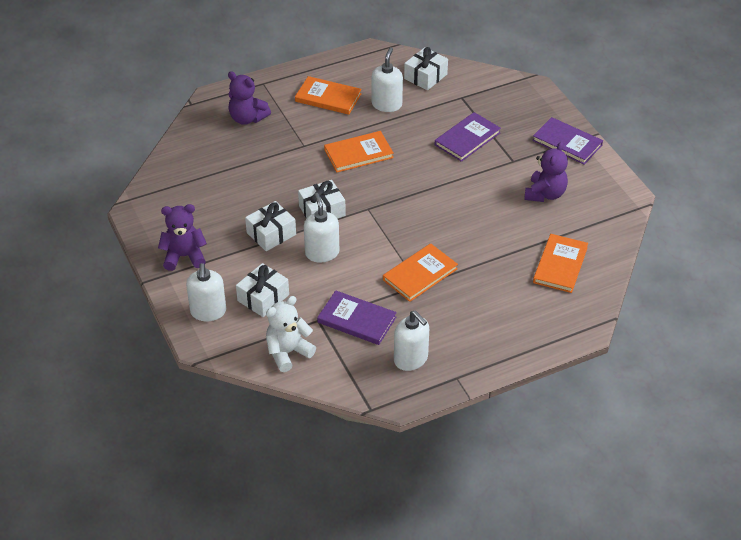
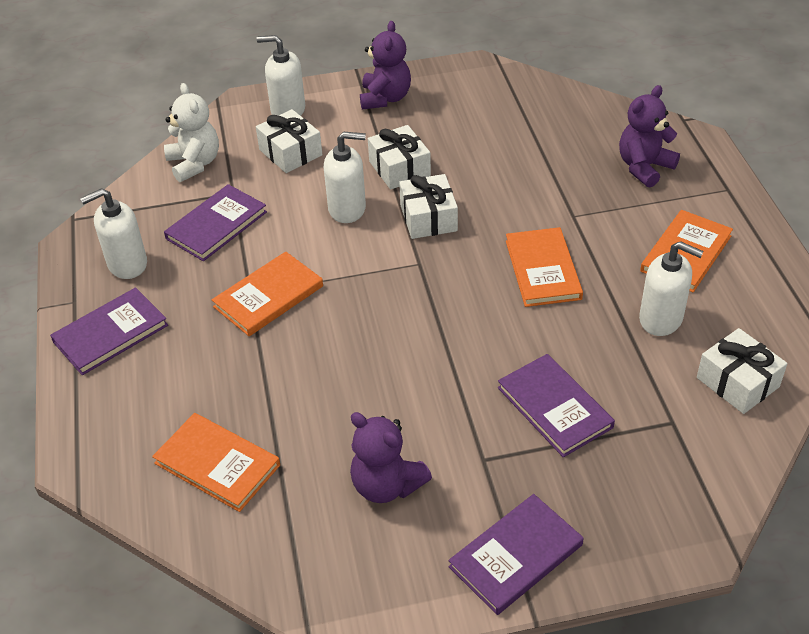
camera: 105 degrees right, 0 degrees up
(420, 274) = (268, 296): orange book -> orange book turned 75 degrees clockwise
(479, 347) = (110, 333): none -> purple book

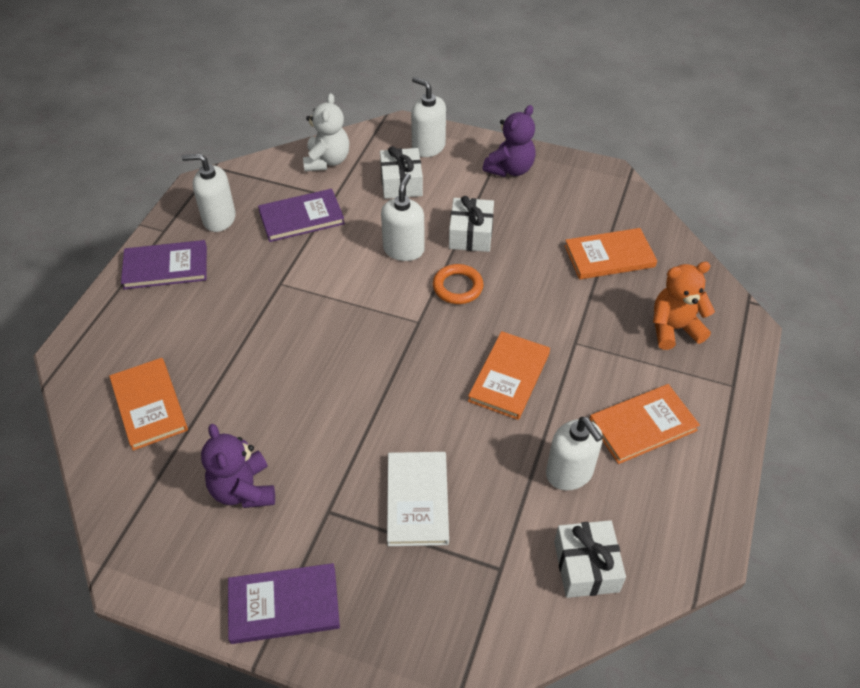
camera: 30 degrees right, 5 degrees up
(268, 296) = (289, 293): orange book -> orange book (609, 256)
(347, 209) = (403, 249): white soap dispenser -> white soap dispenser turned 105 degrees counterclockwise
(428, 218) = (457, 287): white gift -> orange ring
(554, 407) = (417, 500): purple book -> white book
(644, 167) = (674, 329): purple teddy bear -> orange teddy bear

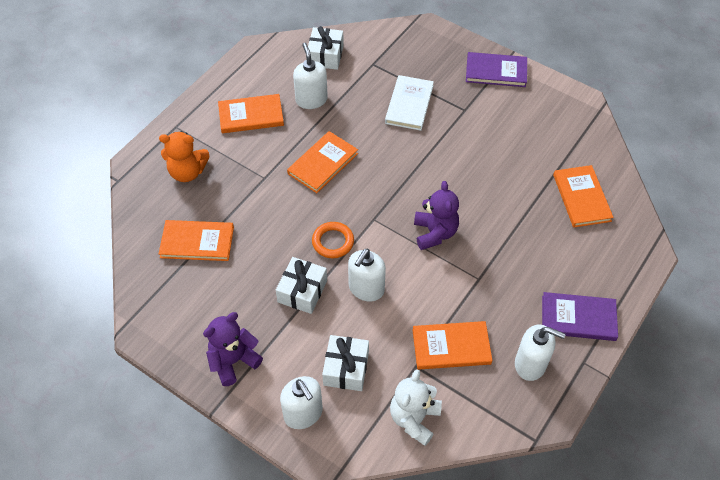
camera: 165 degrees left, 5 degrees up
(243, 490) = (516, 131): purple teddy bear -> purple teddy bear (435, 233)
(301, 217) = (451, 347): purple book -> orange book

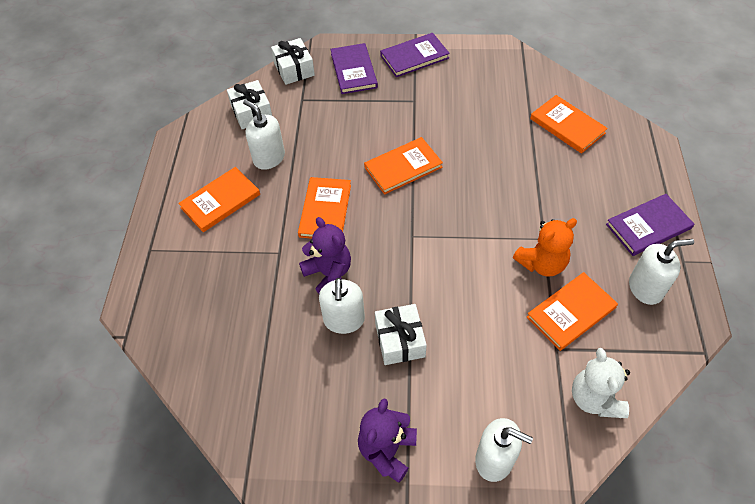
camera: 30 degrees left, 0 degrees up
(187, 172) = (196, 288): orange teddy bear -> orange teddy bear (542, 263)
(197, 242) = (258, 352): orange book -> orange book (403, 167)
(333, 242) = (391, 277): orange ring -> none
(346, 368) = (498, 390): white gift -> white gift (294, 69)
(366, 289) = (456, 303): white soap dispenser -> white soap dispenser (344, 320)
(409, 104) = (362, 119): white book -> none
(434, 59) = (354, 70): none -> purple book
(435, 233) = (475, 219): purple teddy bear -> purple teddy bear (328, 274)

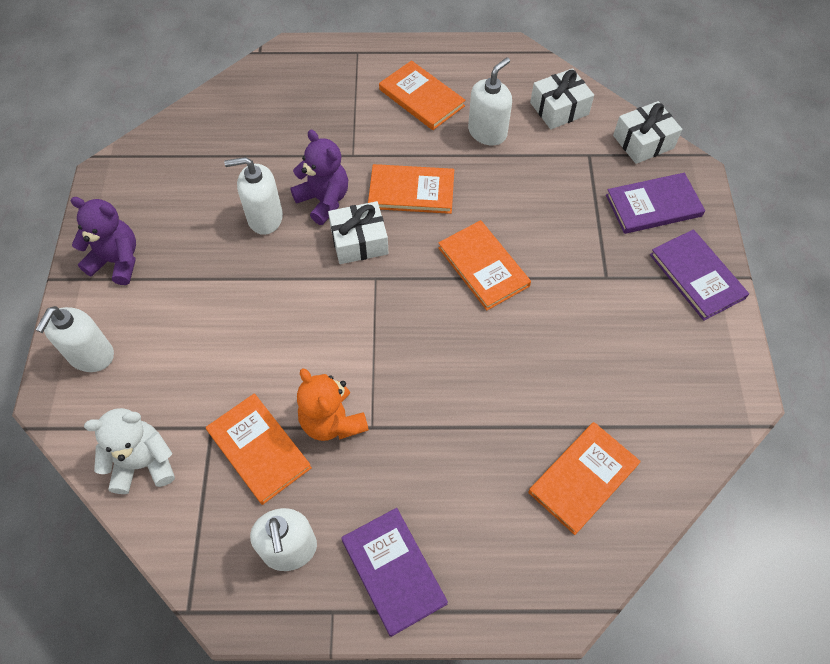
camera: 85 degrees right, 5 degrees up
(328, 274) = (324, 200): purple teddy bear -> purple teddy bear turned 90 degrees counterclockwise
(400, 340) = (236, 269): white gift -> white gift (359, 241)

